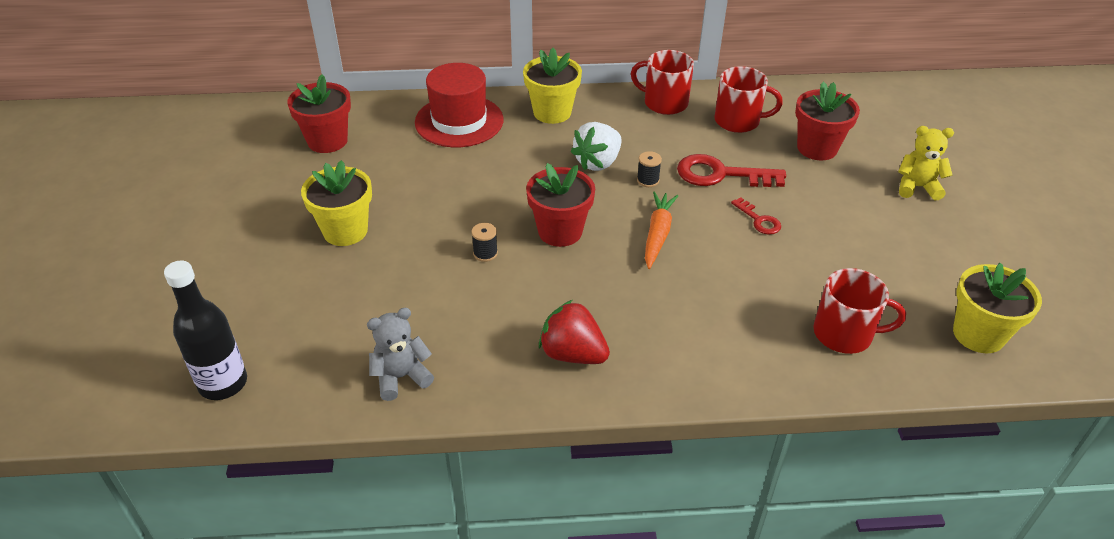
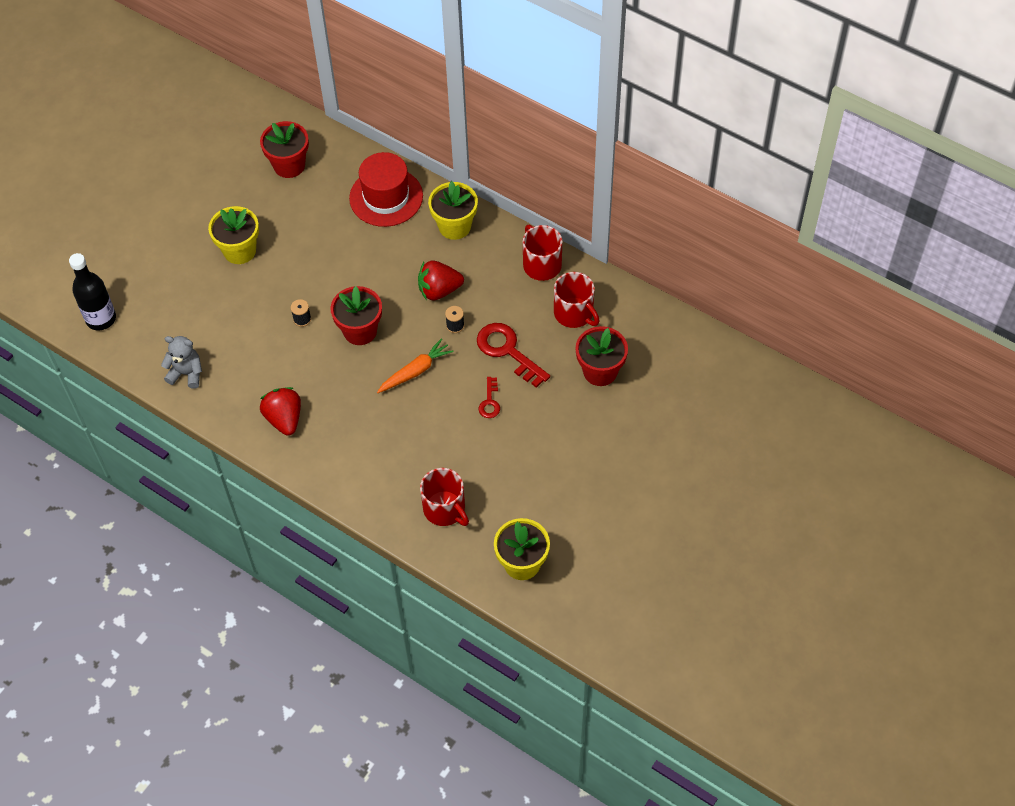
camera: 40 degrees right, 15 degrees up
(598, 162) = (439, 290): white strawberry -> red strawberry
(917, 187) = (627, 446): yellow teddy bear -> none

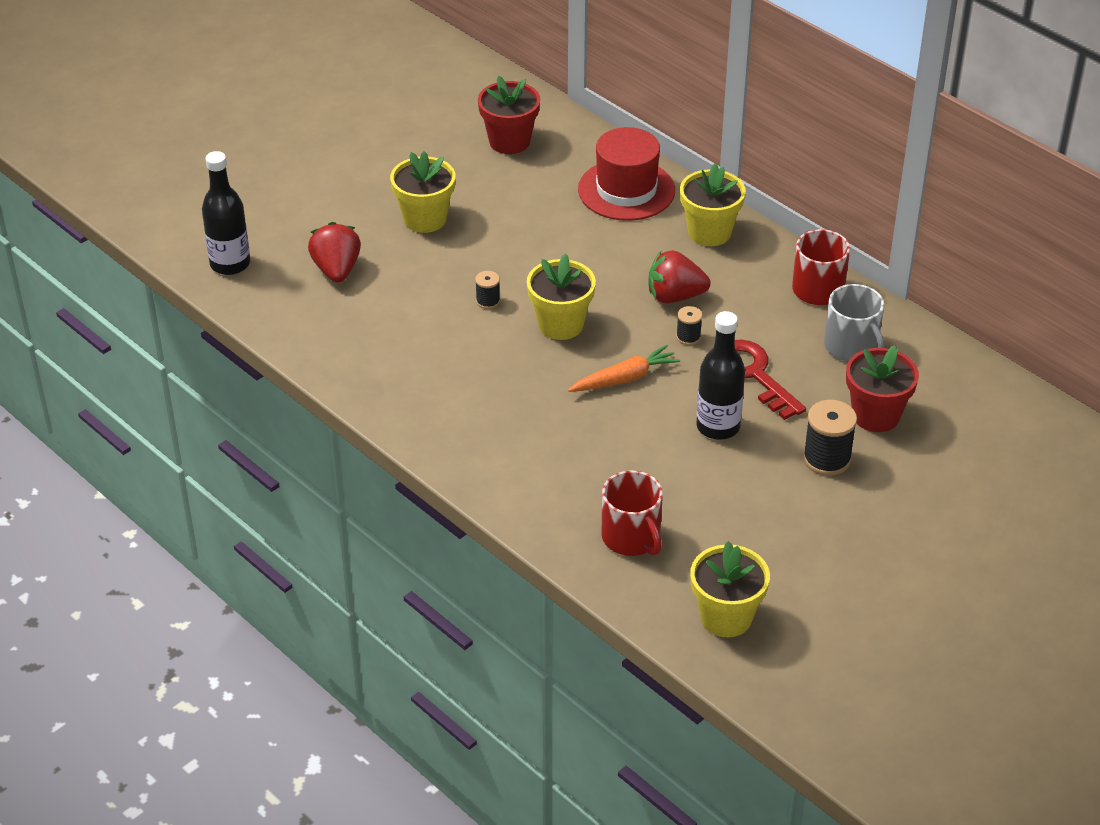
camera: 10 degrees right, 15 degrees down
(186, 373) = (323, 336): grey teddy bear -> none
(284, 419) = (438, 404): red strawberry -> red strawberry (336, 270)
(360, 331) = (560, 324): red flower pot -> yellow flower pot
(490, 402) = (718, 426): red key -> black bottle
(571, 416) = (827, 459): none -> black spool
(574, 313) = (852, 347): red mug -> grey mug

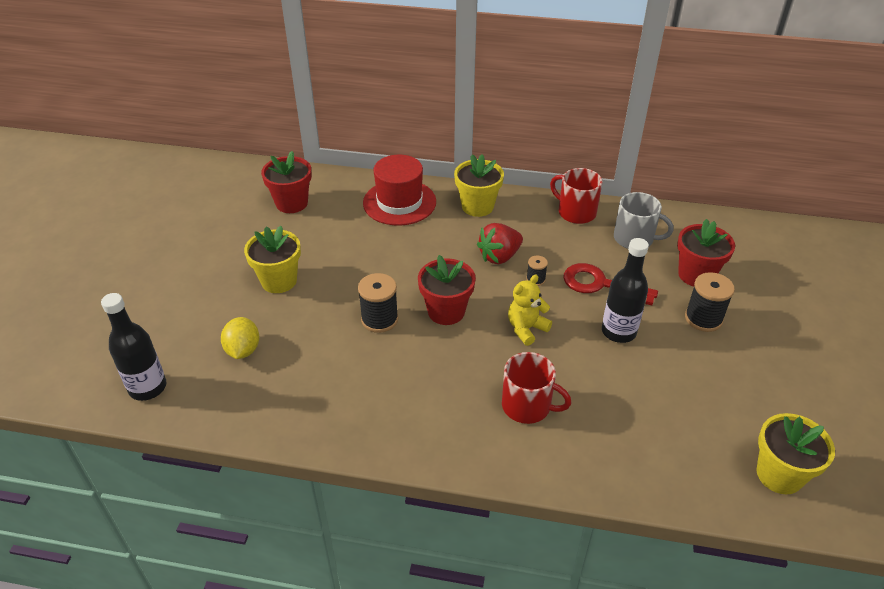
camera: 35 degrees left, 0 degrees up
(336, 270) = (243, 350): red strawberry -> yellow lemon
(488, 301) = (379, 319): black spool -> black spool, size x1.84
(560, 324) = (446, 311): yellow flower pot -> red flower pot
(624, 378) = (526, 329): orange carrot -> yellow teddy bear
(631, 537) = (655, 449): red mug -> red mug (527, 406)

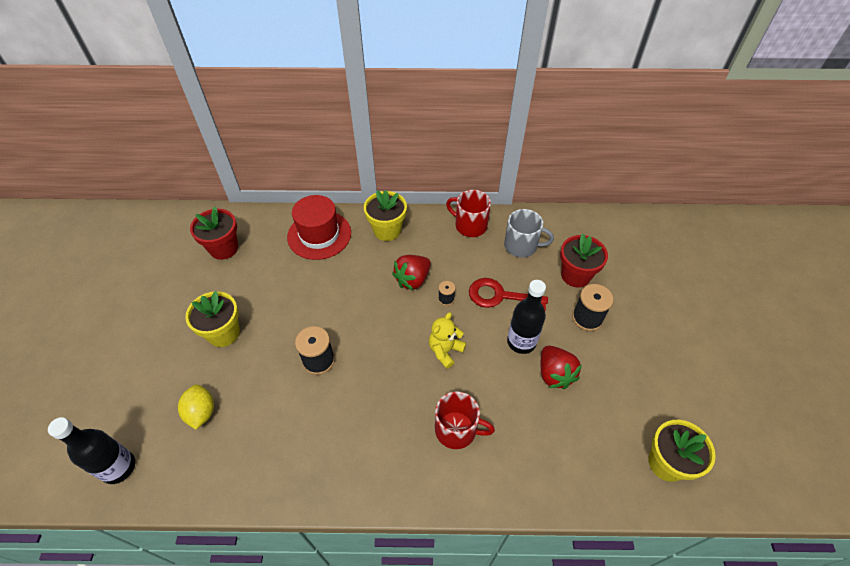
camera: 10 degrees left, 10 degrees up
(446, 311) = (375, 343): red flower pot -> none
(654, 368) = (554, 374): none -> red strawberry

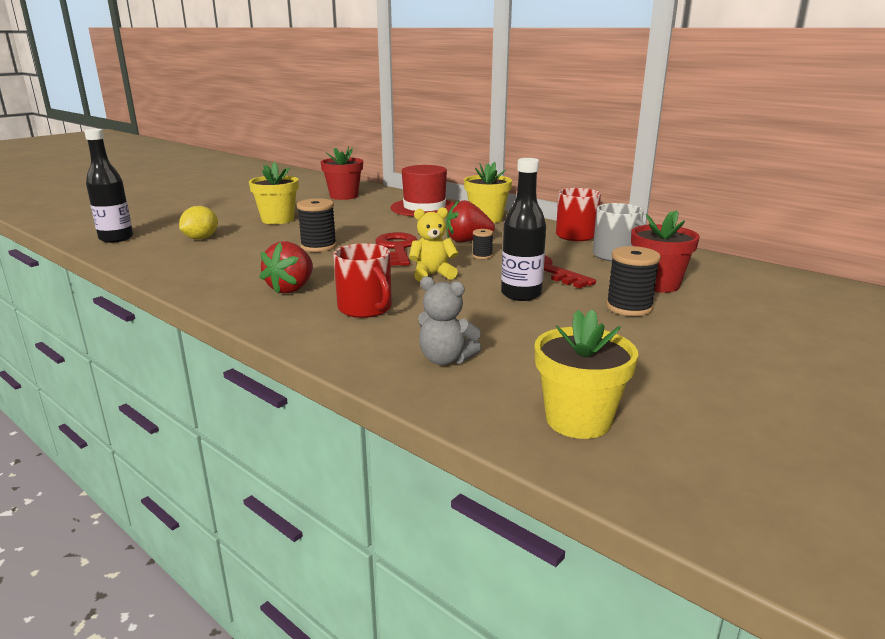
camera: 40 degrees right, 30 degrees down
(379, 325) = (397, 248): none -> red key
(554, 374) = (527, 320): red strawberry -> red strawberry (291, 288)
(560, 454) = (445, 359): none -> grey teddy bear

